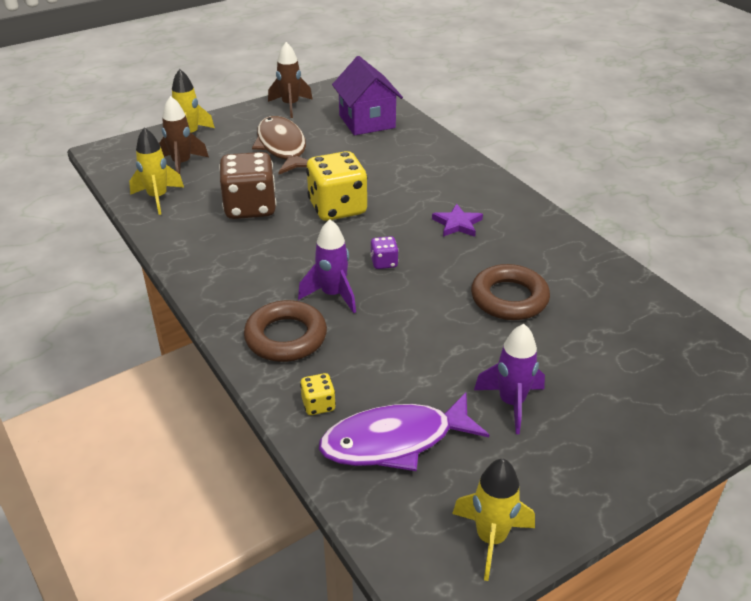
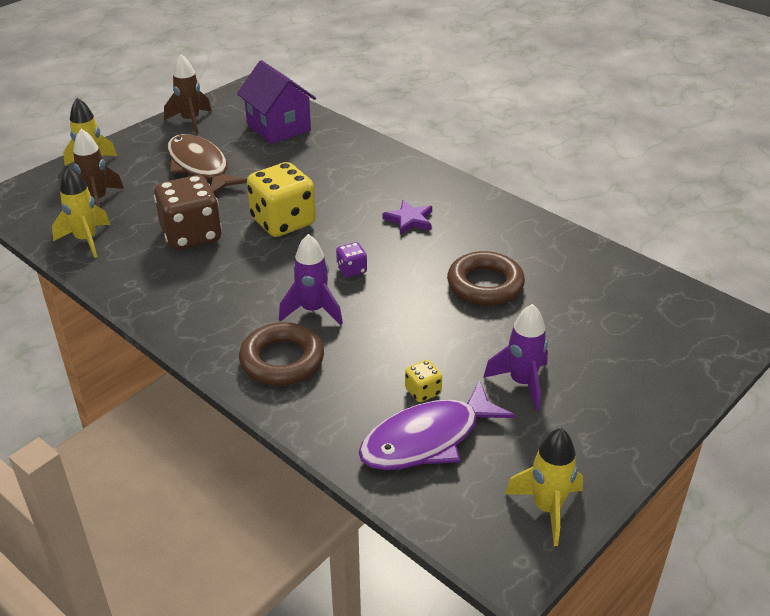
camera: 15 degrees left, 0 degrees up
(318, 405) = (340, 419): yellow dice -> yellow dice (423, 391)

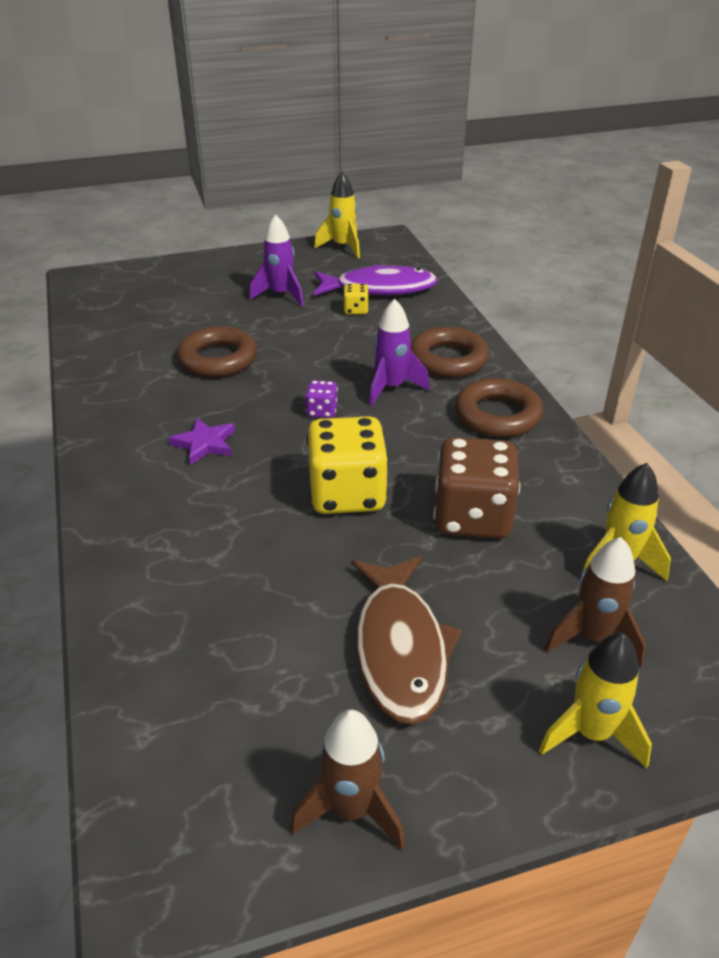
camera: 150 degrees left, 0 degrees up
(206, 316) = (497, 415): none -> brown ring
(279, 127) = (205, 699): purple house -> none

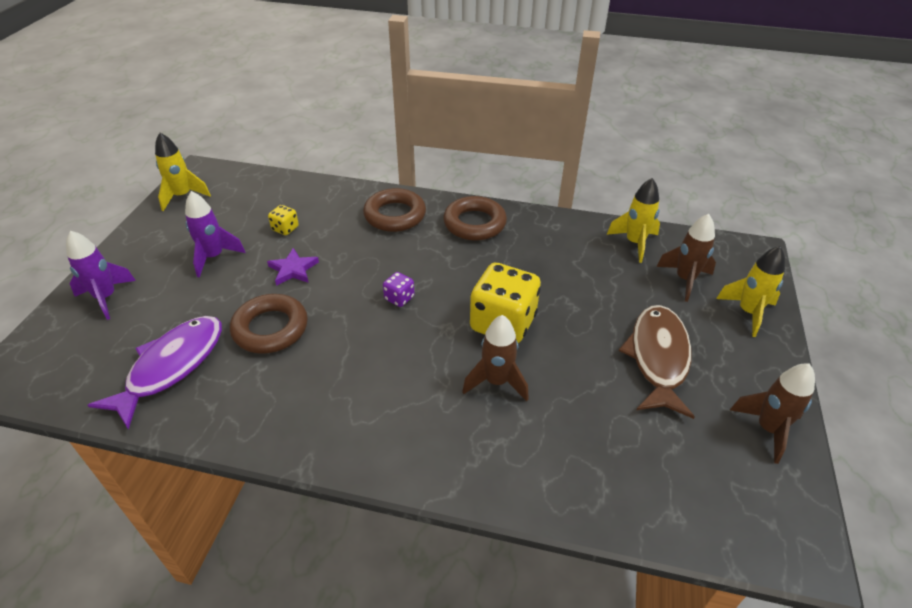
camera: 60 degrees left, 5 degrees up
(205, 444) = (383, 377): purple star -> purple star (293, 269)
(253, 520) = (496, 382): none -> brown rocket
(379, 288) = (269, 205): purple fish -> purple fish (171, 366)
(392, 388) = (403, 253): purple rocket -> purple rocket (106, 298)
(400, 649) = (658, 358): brown fish -> brown fish turned 105 degrees counterclockwise
(472, 517) = (564, 278): brown dice -> none

